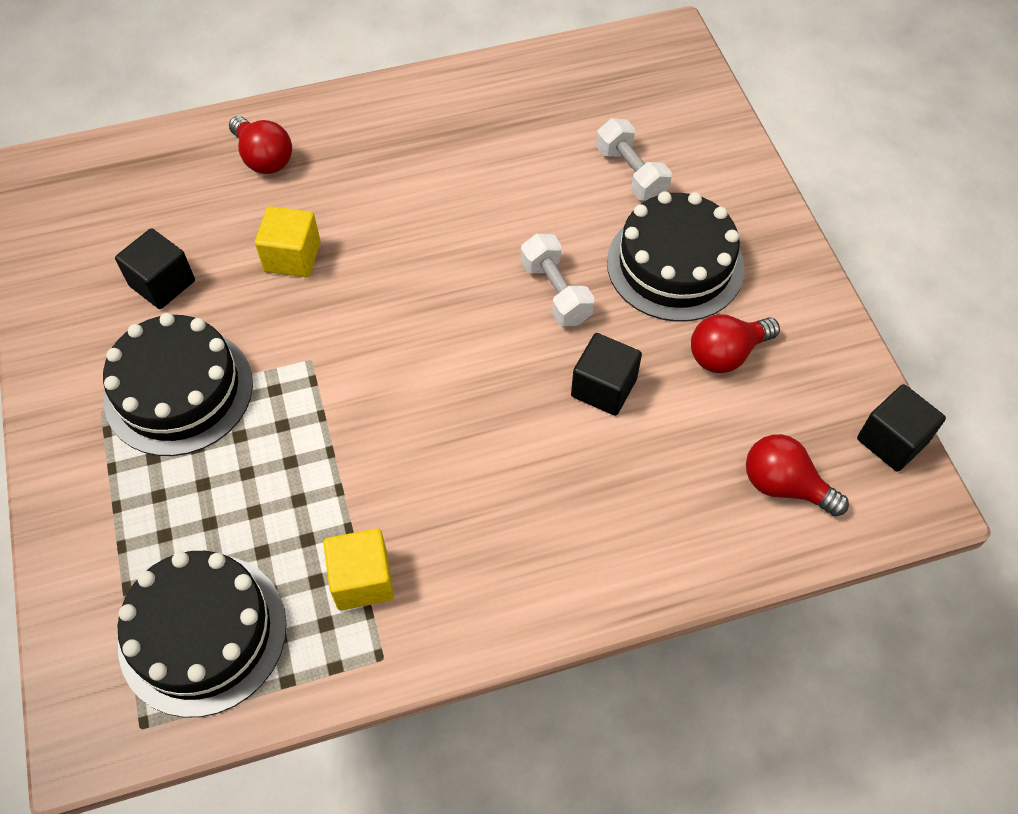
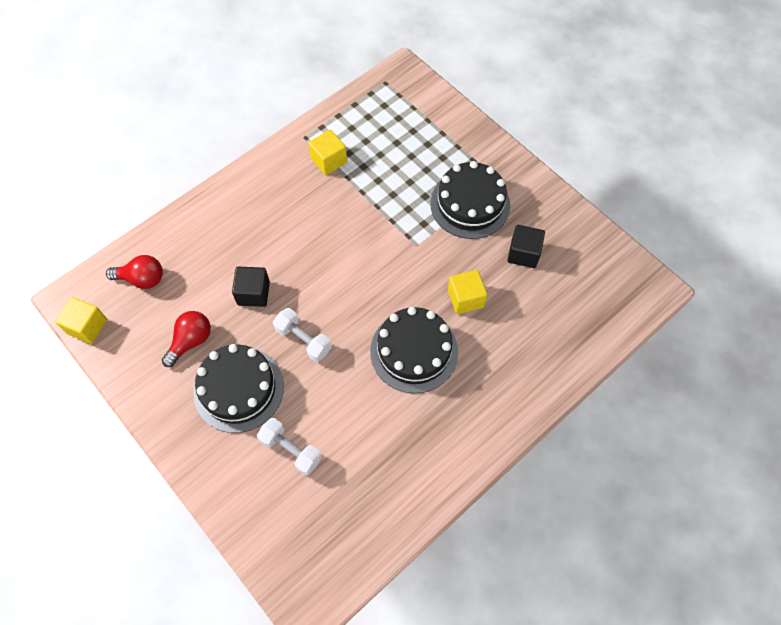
camera: 155 degrees right, 5 degrees up
(203, 633) = (383, 117): black cake -> black cake (414, 351)
(264, 158) = (530, 357): red light bulb -> none
(892, 440) = (87, 326): black cube -> yellow cube

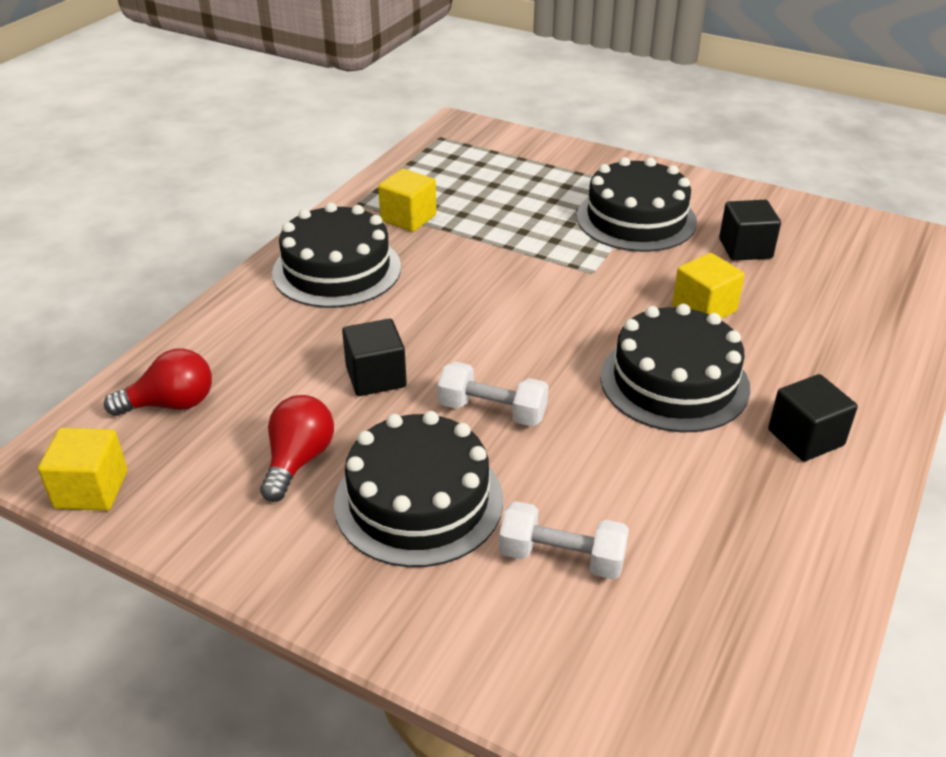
camera: 20 degrees left, 25 degrees down
(267, 196) = (337, 270): none -> black cake
(462, 417) = (805, 437): none -> black cube

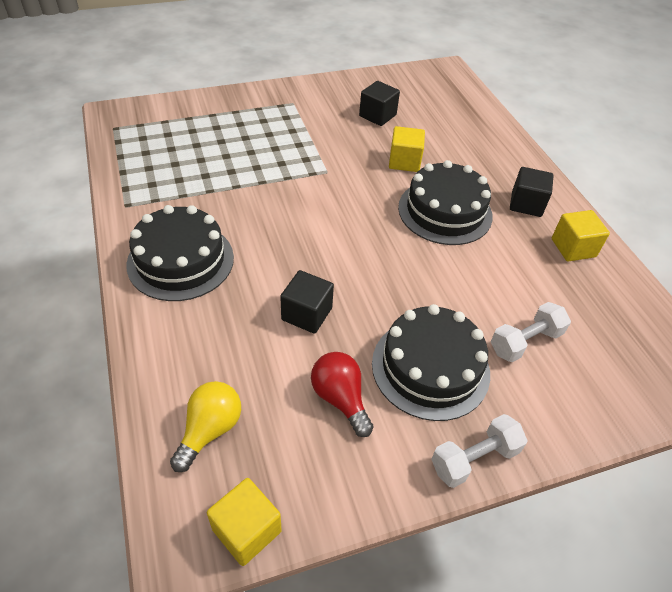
camera: 50 degrees left, 10 degrees up
(171, 404) = (210, 430): red light bulb -> yellow light bulb
(408, 218) = (175, 197): yellow cube -> yellow cube (573, 248)
(492, 411) = (392, 288): white dumbbell -> white dumbbell (474, 458)
(636, 219) = (305, 126): black cake -> none

